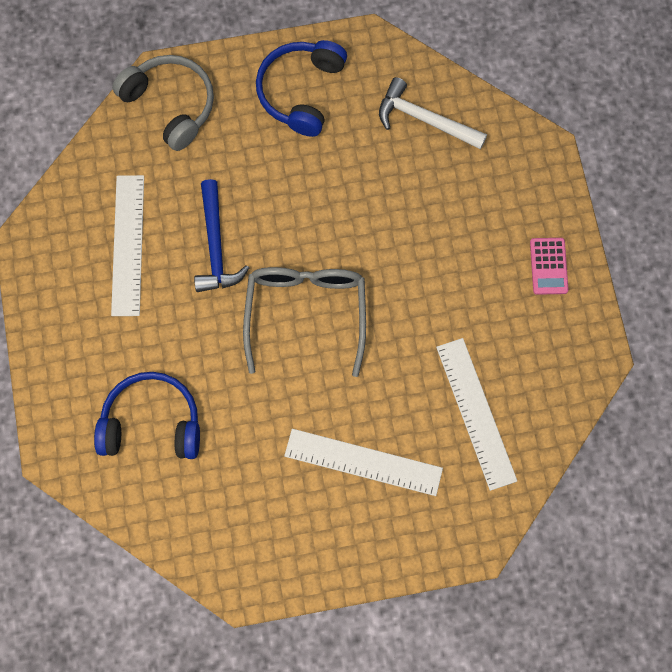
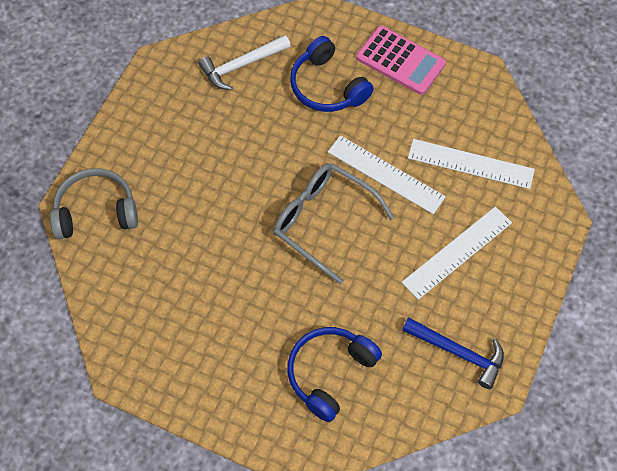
camera: 55 degrees left, 10 degrees down
(128, 245) = (180, 306): white ruler -> white ruler (386, 174)
(216, 246) = (228, 248): blue hammer -> blue hammer (458, 352)
(300, 91) = (158, 124): blue headphones -> blue headphones (327, 86)
(548, 266) = (400, 61): pink calculator -> pink calculator, size x1.73

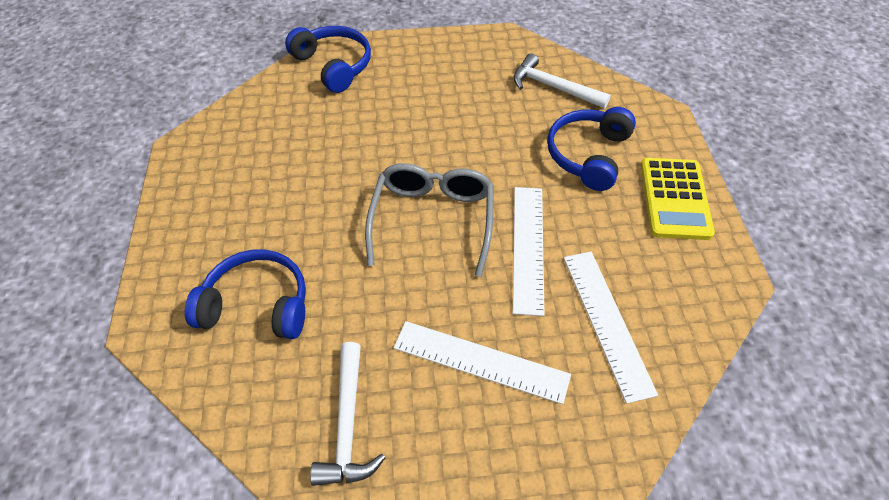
camera: 60 degrees right, 10 degrees down
(96, 211) = (334, 65): grey headphones -> blue headphones
(400, 61) = (675, 199): pink calculator -> yellow calculator
(458, 352) = (348, 425): blue hammer -> white hammer

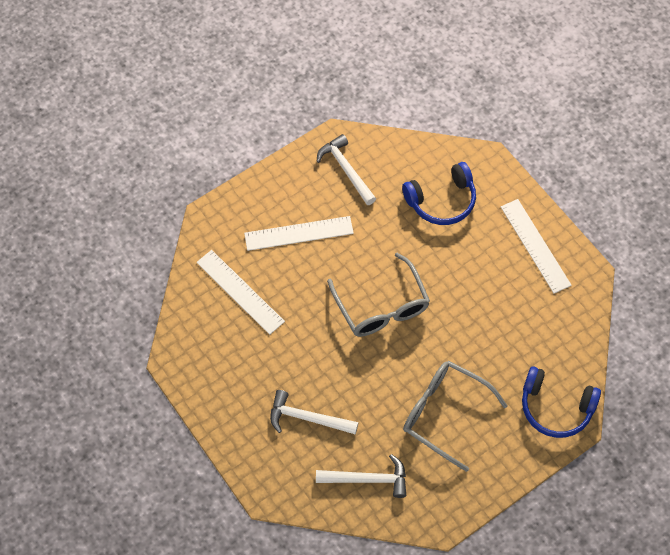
camera: 150 degrees right, 10 degrees up
(441, 102) = (444, 413): none -> grey glasses
(528, 247) = (310, 318): white ruler -> white ruler (535, 245)
(588, 155) = (307, 418): blue headphones -> white hammer
(675, 199) = (230, 409): yellow calculator -> none

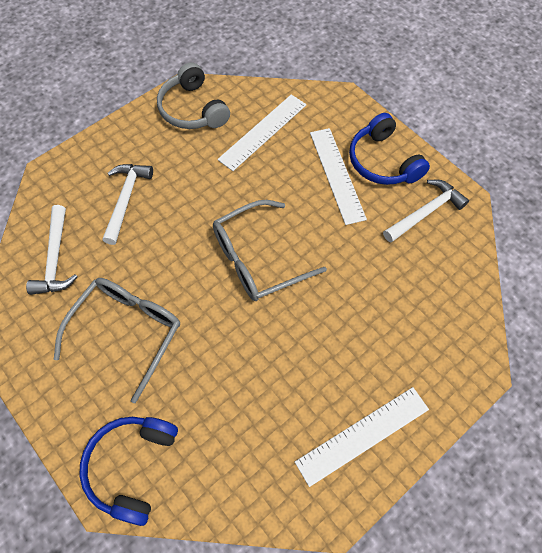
camera: 85 degrees right, 0 degrees up
(202, 355) = (192, 109): none -> grey headphones
(442, 201) = (406, 316): blue headphones -> blue headphones (382, 161)

